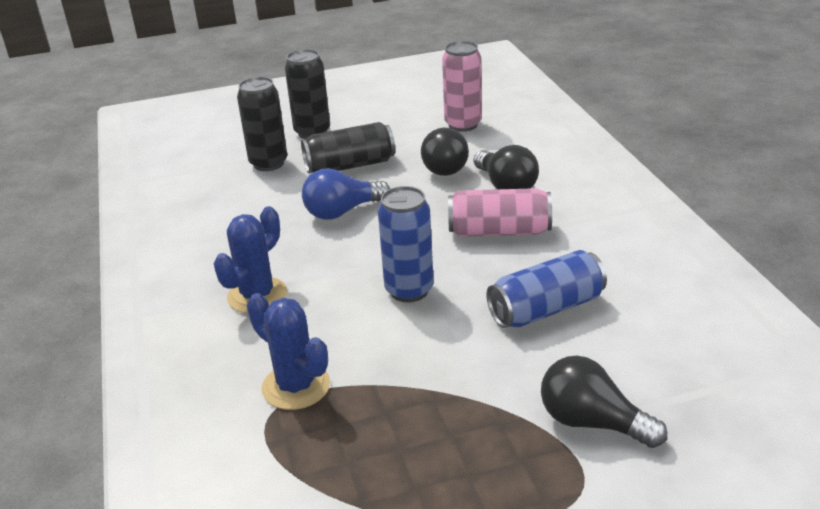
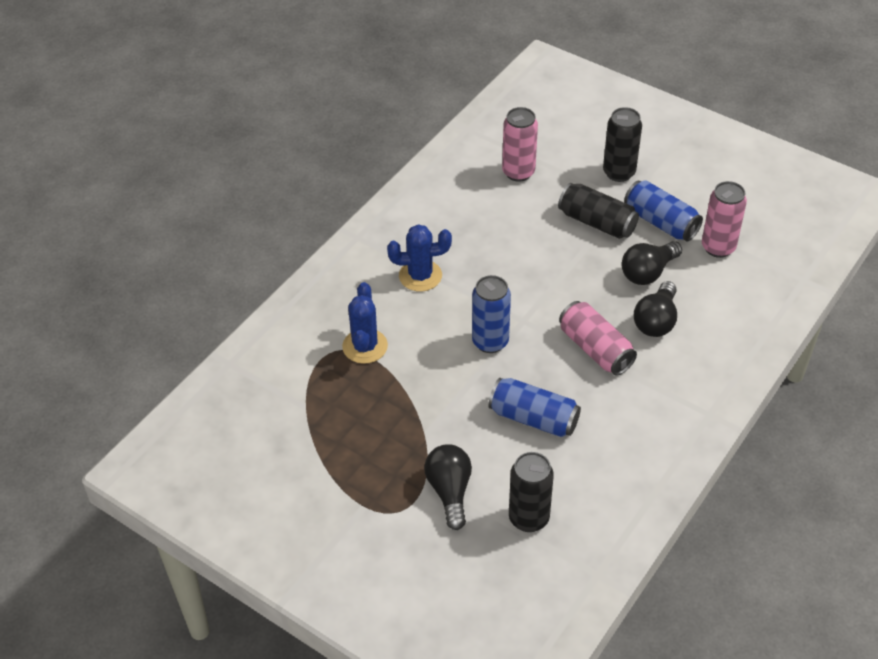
camera: 50 degrees right, 15 degrees up
(226, 179) = (518, 172): none -> pink can
(268, 163) = (556, 179): black can -> black can (529, 518)
(342, 211) = (539, 256): blue light bulb -> none
(397, 137) = (661, 222): none -> blue can

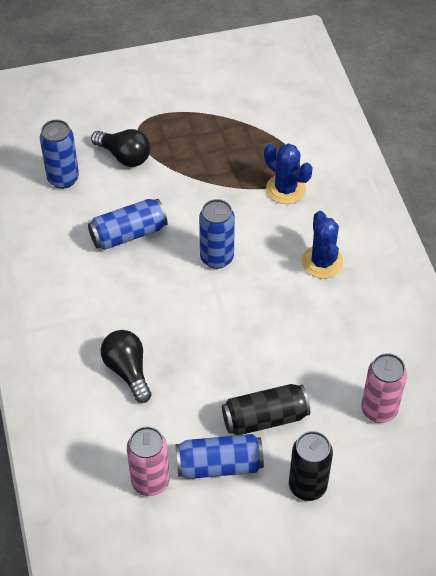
camera: 130 degrees right, 5 degrees up
(420, 276) = (322, 262): blue cactus -> blue cactus turned 45 degrees counterclockwise
(529, 518) = (63, 179): black can -> blue can
(595, 349) = (144, 312): pink can -> none
(648, 272) = (177, 407): black light bulb -> none

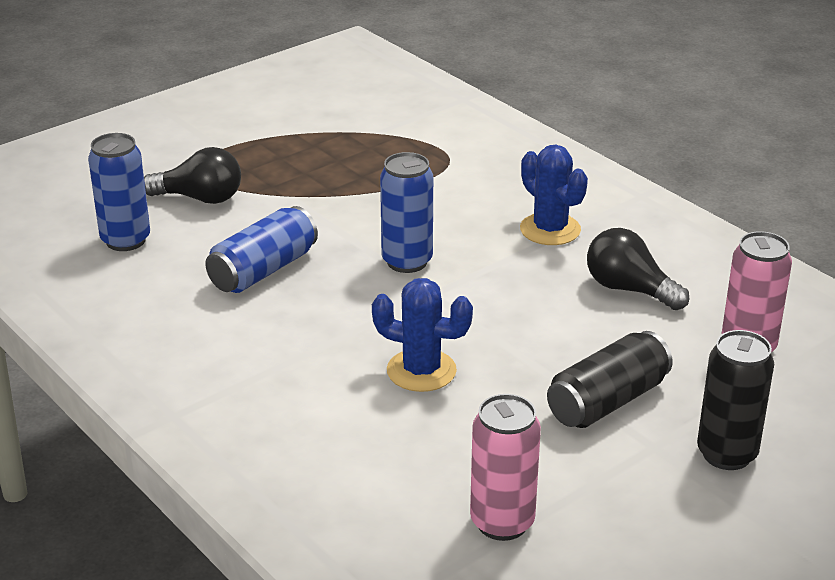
camera: 25 degrees left, 20 degrees down
(127, 371) = (371, 410): black light bulb -> black light bulb (629, 289)
(219, 465) = (586, 471): blue can -> none
(285, 189) = (445, 176): blue cactus -> blue cactus (421, 371)

